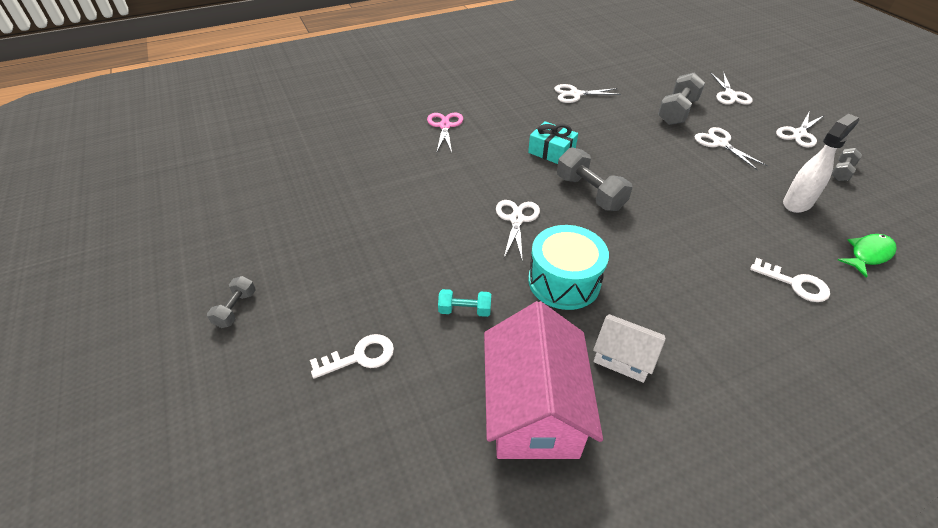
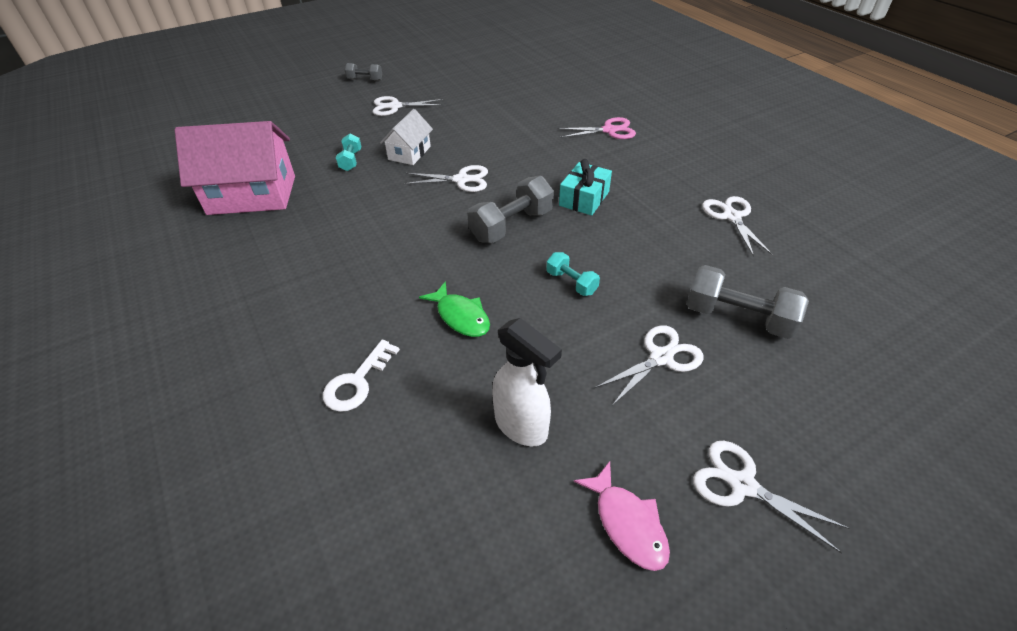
camera: 85 degrees right, 0 degrees up
(360, 356) = (316, 125): white key -> none
(564, 281) = (377, 208): turquoise drum -> none
(623, 357) = (285, 239): white house -> white house (409, 153)
(657, 169) = (571, 282): none -> turquoise dumbbell
(730, 95) = (843, 399): white scissors -> white scissors (395, 107)
(841, 172) = (627, 523): grey dumbbell -> pink fish
(868, 254) = (407, 488): green fish -> green fish (461, 316)

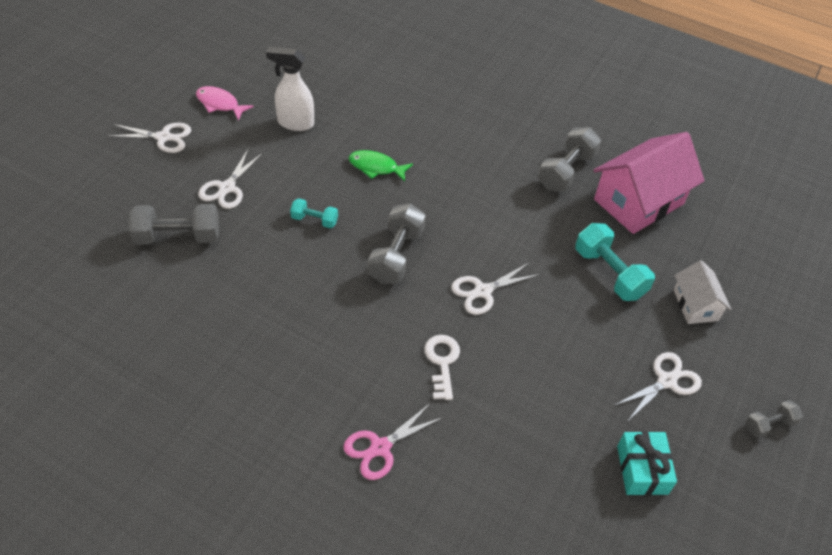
camera: 145 degrees right, 5 degrees up
(273, 240) = (566, 171): none -> grey dumbbell
(351, 161) = (609, 273): turquoise dumbbell -> turquoise dumbbell, size x1.79
(357, 382) = (404, 111): white key -> white key (442, 362)
(409, 153) = (567, 307): white house -> white house (695, 305)
(584, 198) = (350, 314): turquoise gift -> turquoise gift (642, 469)
(731, 216) = (197, 347): white scissors -> none

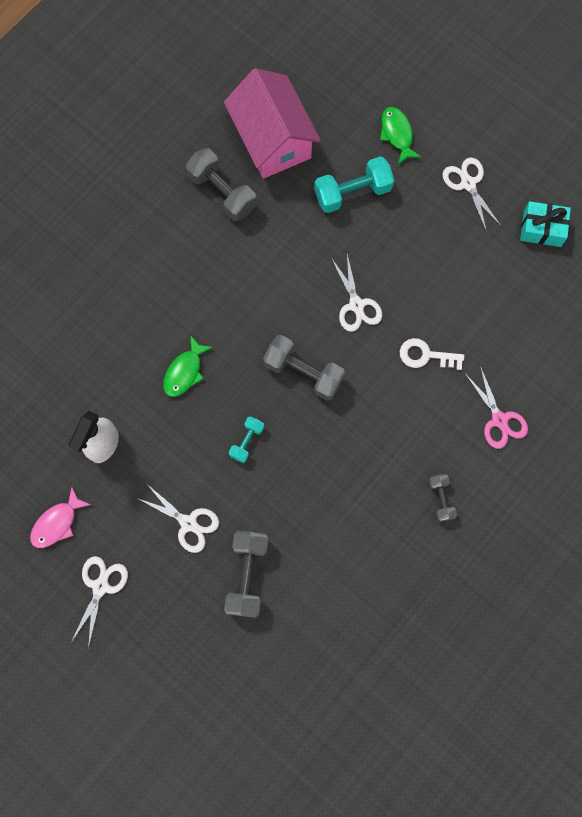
camera: 75 degrees left, 25 degrees up
(695, 305) = (397, 134): white house -> green fish
(769, 424) = (516, 123): grey dumbbell -> grey dumbbell (440, 499)

